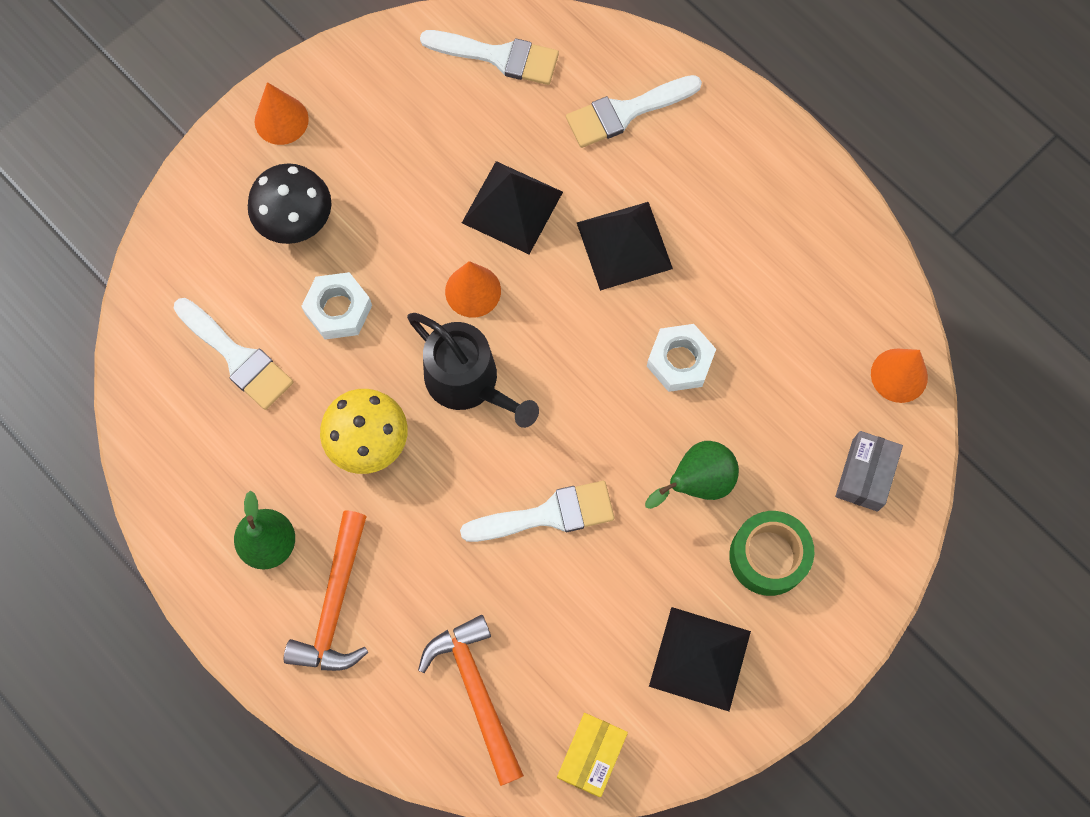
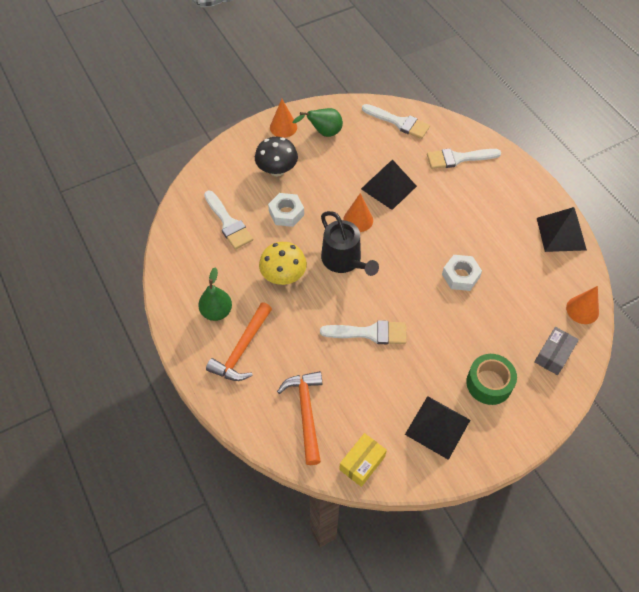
camera: 15 degrees right, 15 degrees down
(624, 245) = (443, 216): black pyramid -> black pyramid (561, 233)
(697, 482) = (456, 336): green pear -> green pear (323, 133)

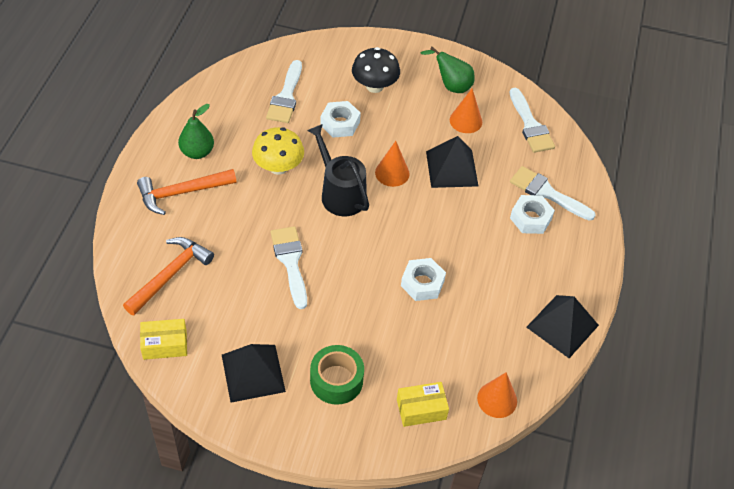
camera: 40 degrees right, 5 degrees down
(283, 127) = (422, 57): orange cone -> orange cone (465, 121)
(344, 260) = (340, 193): black watering can -> black watering can turned 135 degrees clockwise
(370, 333) = (290, 262): white brush -> white brush turned 150 degrees counterclockwise
(468, 182) = (530, 218): none -> white nut
(553, 355) = (421, 409): grey box -> yellow box

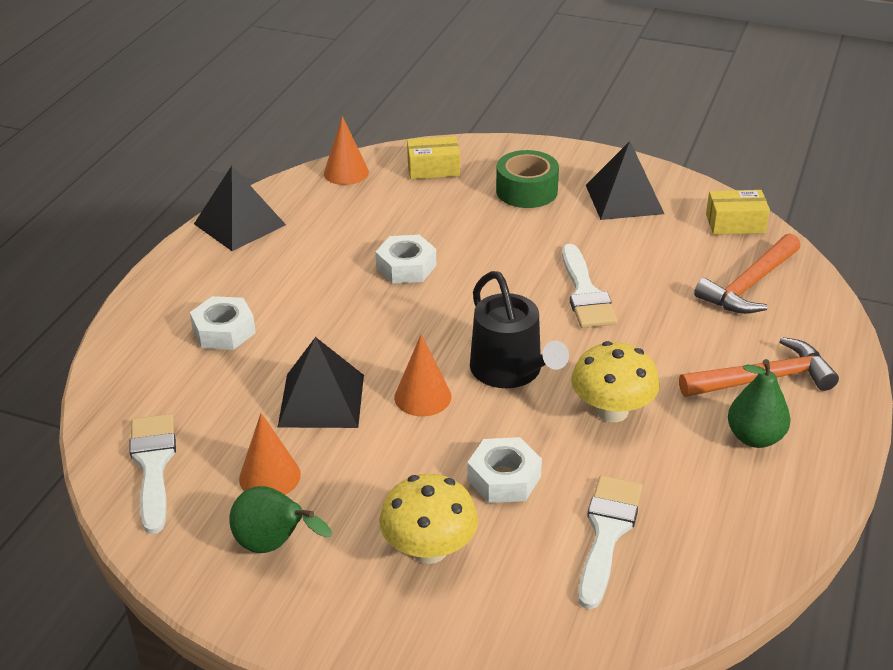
camera: 170 degrees left, 15 degrees down
(374, 86) = (429, 549): black mushroom -> yellow mushroom
(547, 193) = (181, 362): white brush -> none

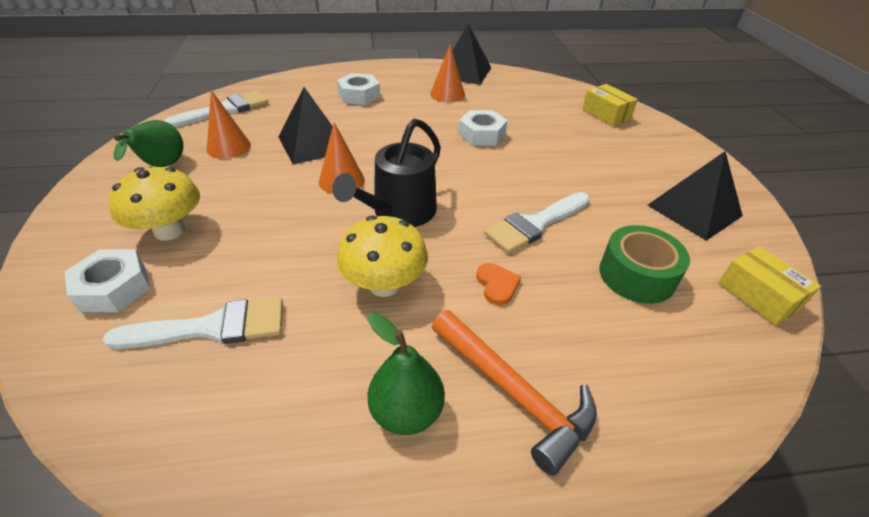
camera: 60 degrees right, 5 degrees up
(346, 172) = (558, 87): orange cone -> orange cone (447, 94)
(504, 478) = (264, 245): white nut -> white nut (114, 288)
(526, 191) = (634, 158): green tape -> green tape (637, 275)
(650, 346) = (497, 285): none -> orange heart
(749, 285) = (667, 335): orange hammer -> none

